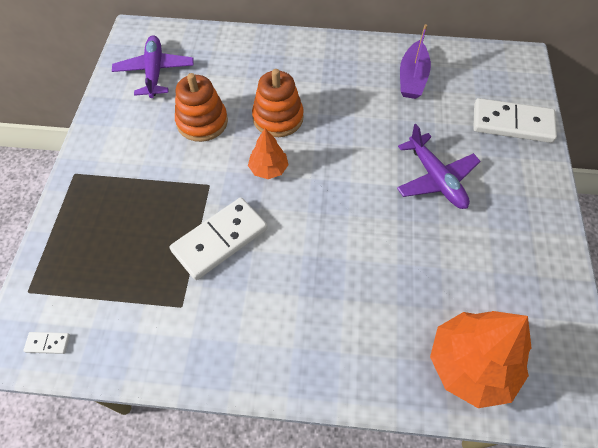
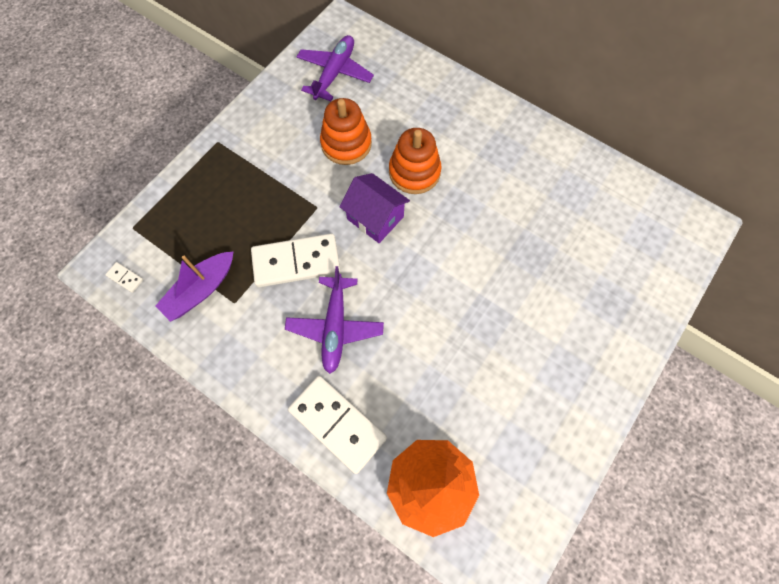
camera: 30 degrees right, 10 degrees up
(268, 169) = (375, 218): orange tree -> purple house
(412, 78) = (569, 192): purple boat -> purple boat (201, 290)
(436, 179) = (519, 305): purple plane -> purple plane (335, 327)
(512, 123) = (636, 289): white domino -> white domino (337, 424)

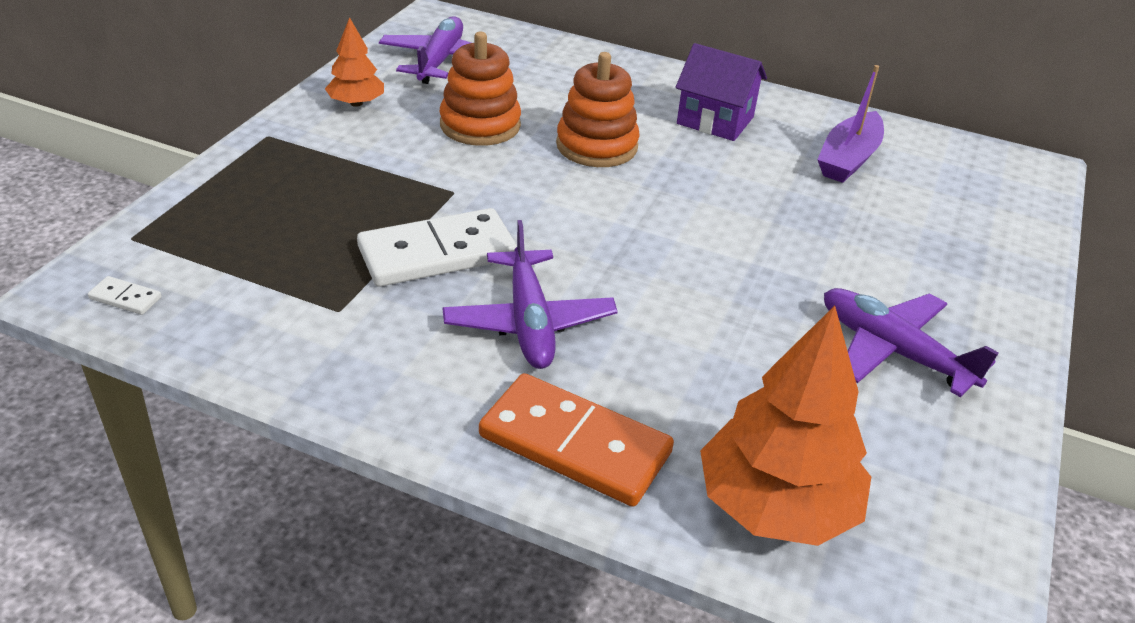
camera: 15 degrees left, 30 degrees down
(201, 290) = (273, 300): purple boat -> purple boat (848, 159)
(274, 114) = (356, 103): none -> orange tree
(337, 424) = (574, 445): white domino -> orange domino
(375, 218) = (553, 196): purple house -> purple house (715, 120)
(538, 380) = (892, 351): none -> purple plane

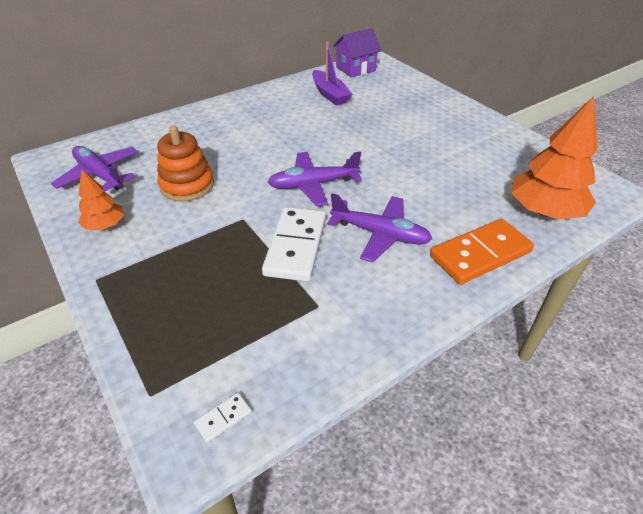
camera: 55 degrees left, 5 degrees up
(597, 146) = (250, 154): orange stacking toy -> none
(715, 120) = (265, 113): purple house -> purple house (356, 69)
(892, 351) = (465, 141): purple plane -> purple plane (313, 184)

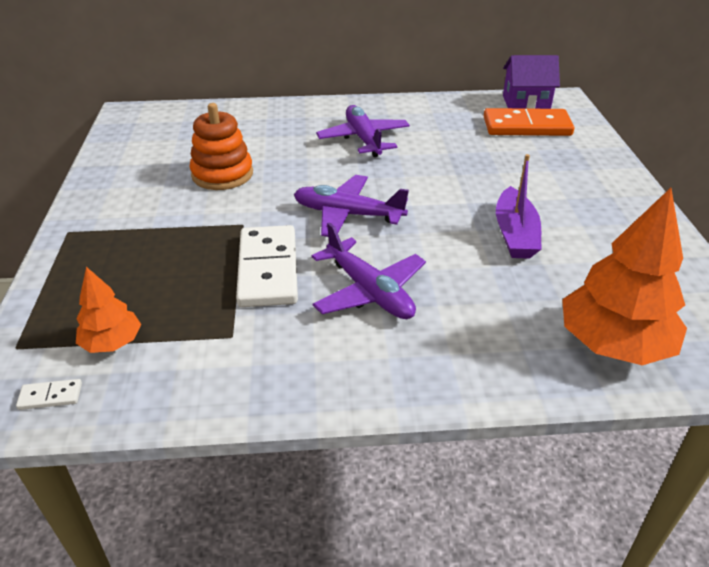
camera: 30 degrees right, 5 degrees down
(100, 175) = (157, 141): purple plane -> purple plane (363, 139)
(105, 225) = (119, 187): orange tree -> orange tree (112, 343)
(295, 246) = (268, 269): white domino -> white domino turned 45 degrees counterclockwise
(330, 94) = (464, 124): purple boat -> purple boat (515, 234)
(480, 254) = (469, 359): orange domino -> orange domino (526, 126)

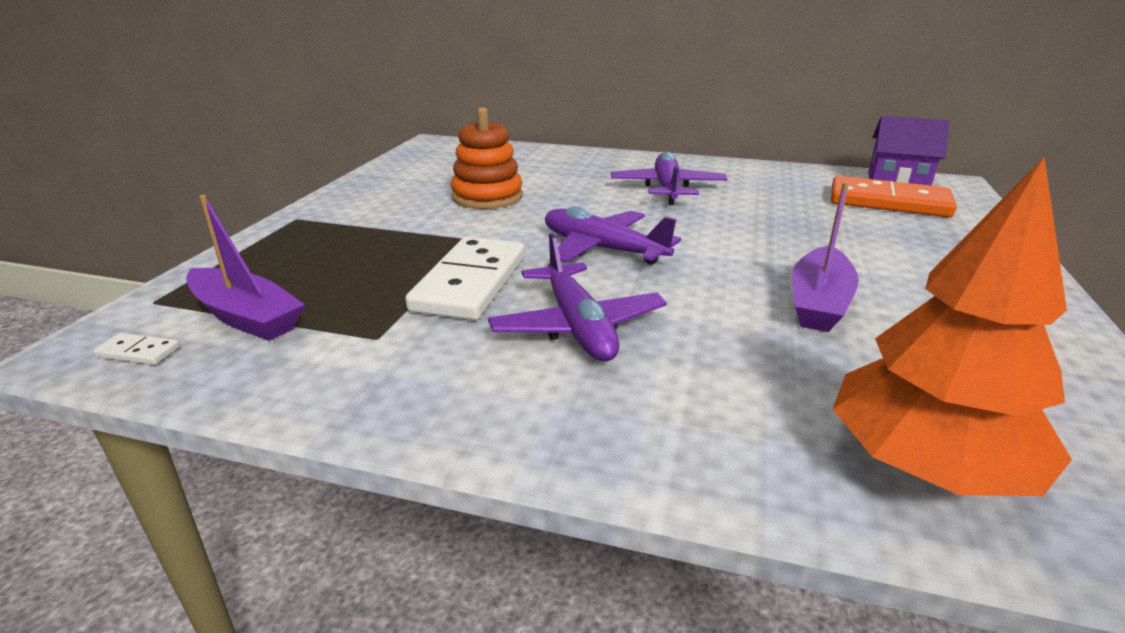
camera: 20 degrees right, 10 degrees down
(112, 343) = (246, 317): orange tree -> purple boat

